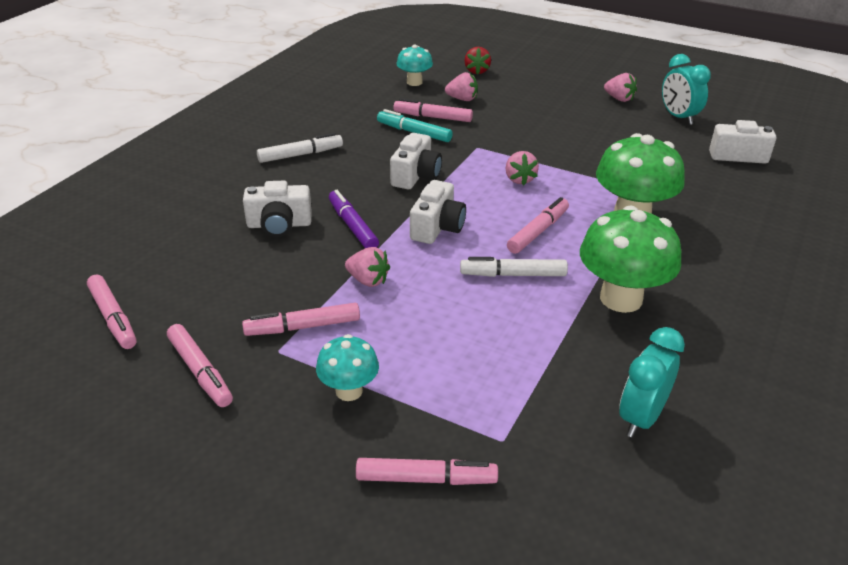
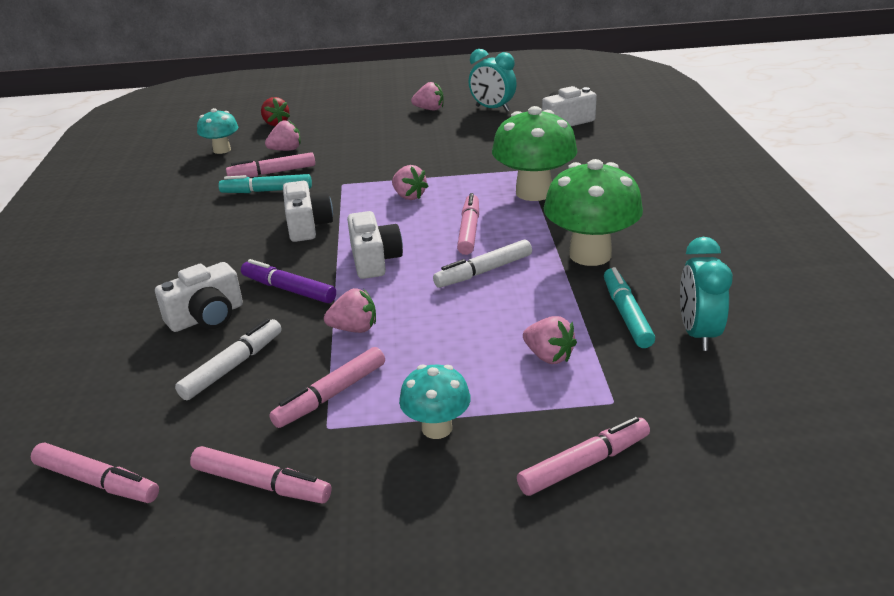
camera: 30 degrees left, 5 degrees down
(300, 155) = (164, 248): white marker -> white marker (233, 366)
(490, 374) = (548, 356): none -> pink strawberry
(595, 369) = (626, 314): none -> turquoise marker

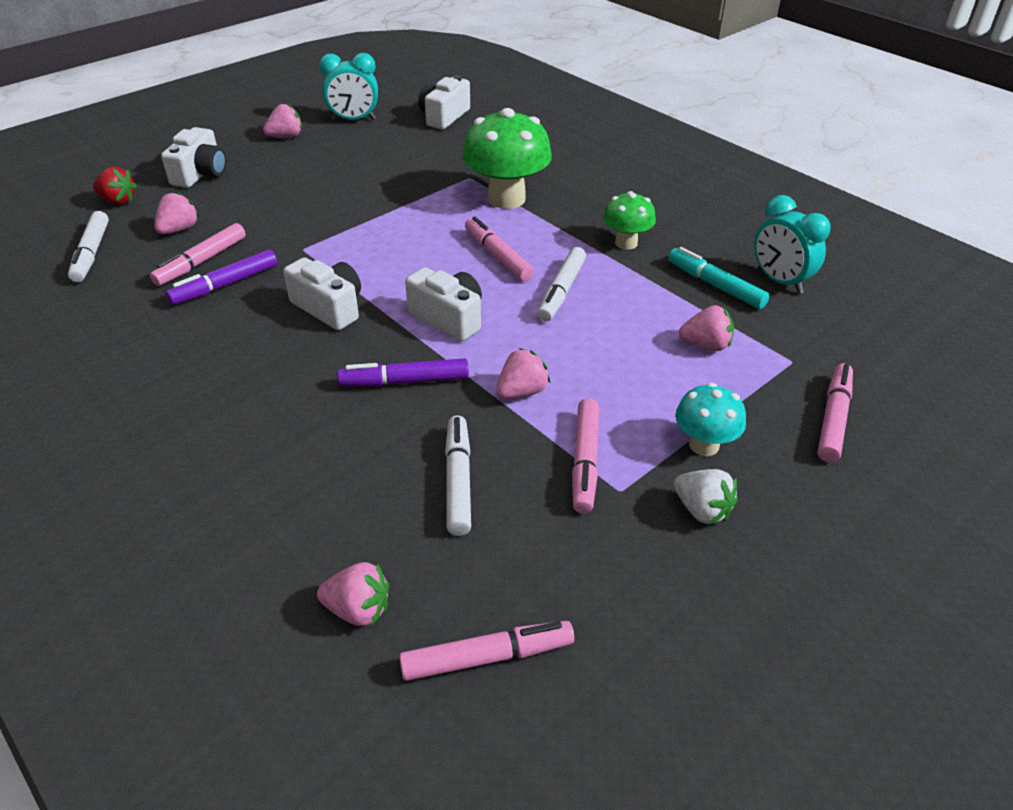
camera: 40 degrees left, 10 degrees up
(207, 317) = (358, 446): white camera -> white camera (200, 174)
(222, 150) = (91, 253): turquoise mushroom -> white marker
(261, 484) = (636, 568): pink marker -> none
(266, 191) = (225, 285): turquoise marker -> purple marker
(366, 472) = (702, 510): none -> white strawberry
(409, 196) = (394, 240): pink strawberry -> pink strawberry (358, 609)
(590, 255) = (626, 243): green mushroom -> green mushroom, size x0.56

